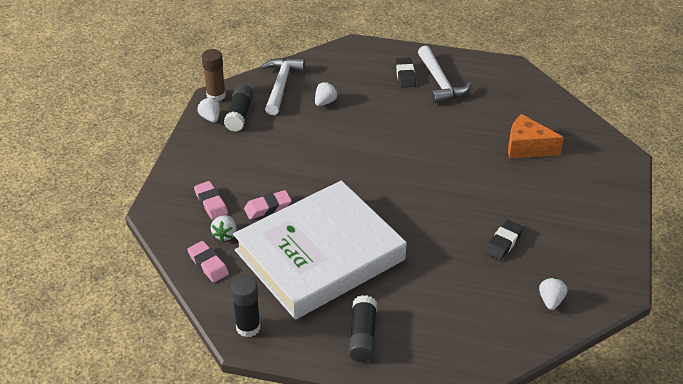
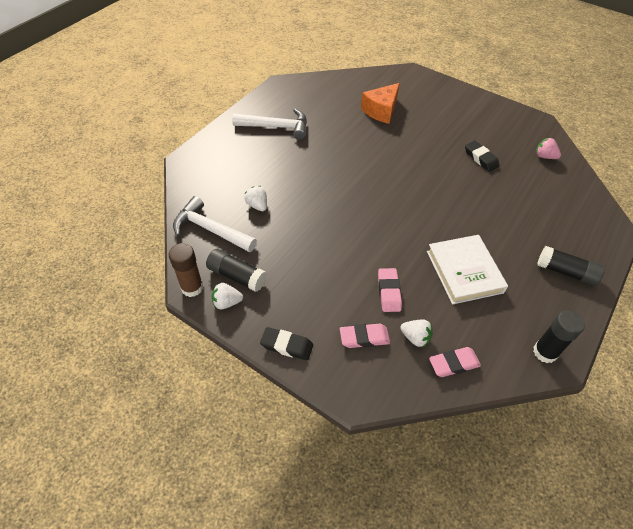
camera: 70 degrees left, 10 degrees up
(319, 255) = (464, 272): white book -> white book, size x0.53
(405, 75) = (253, 143): black eraser -> black eraser (287, 346)
(551, 300) = (544, 156): white strawberry -> pink strawberry

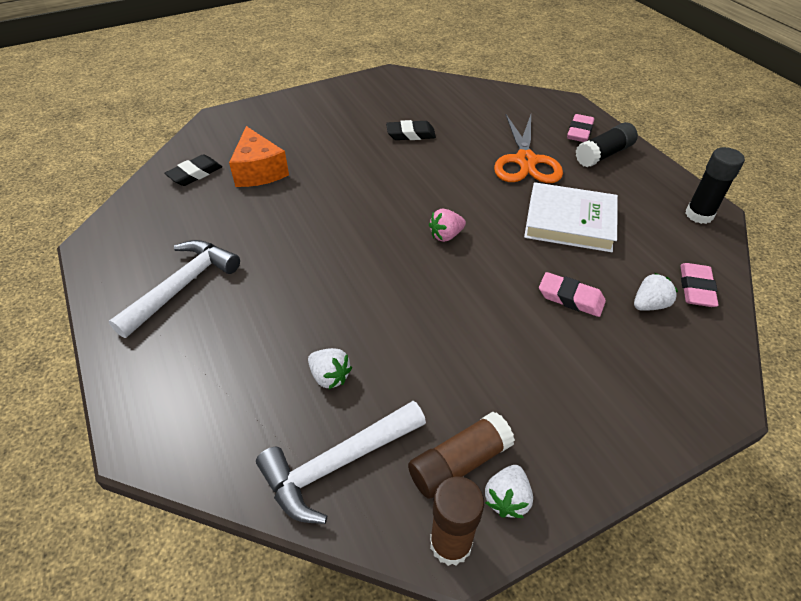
camera: 60 degrees left, 5 degrees down
(236, 276) = (459, 463): black glue stick -> brown glue stick
(257, 205) = (330, 376): white strawberry -> white strawberry turned 135 degrees counterclockwise
(287, 346) = (619, 447): black eraser -> black eraser (195, 174)
(364, 338) = (634, 353): pink eraser -> pink eraser (579, 132)
(511, 227) = (525, 161): none -> orange scissors
(544, 156) = (442, 95): pink strawberry -> pink strawberry (446, 235)

